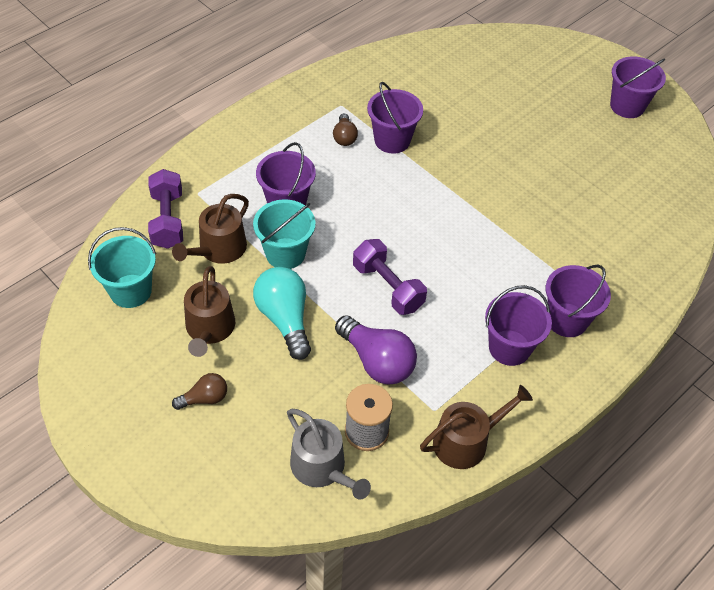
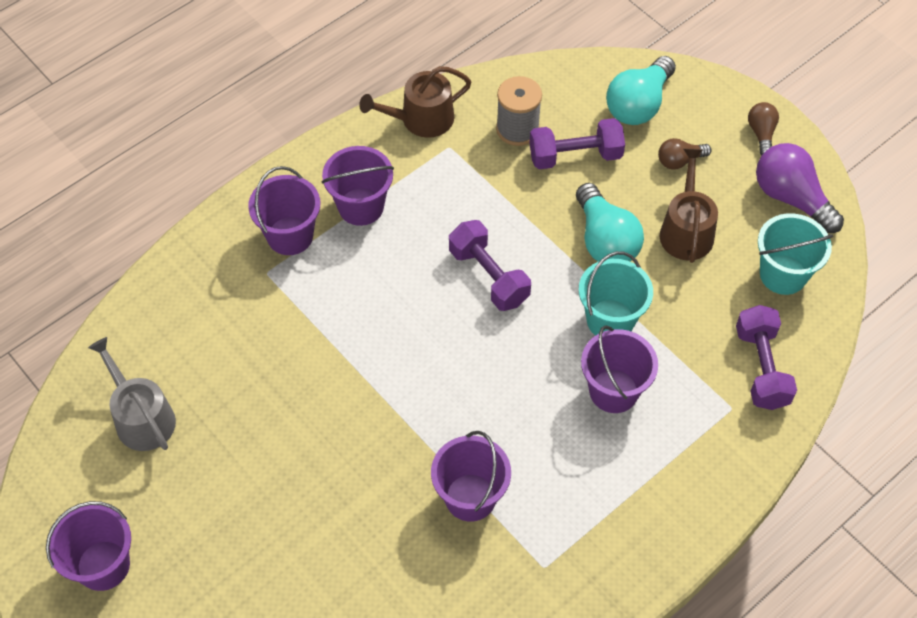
camera: 175 degrees left, 5 degrees up
(218, 249) = (691, 326): brown watering can -> none
(238, 463) = (638, 105): none -> turquoise light bulb
(308, 402) = (575, 156): none -> purple dumbbell
(322, 468) = (559, 99): grey watering can -> grey watering can (141, 417)
(344, 137) = (538, 503): brown light bulb -> brown light bulb (761, 133)
(377, 361) = (504, 194): purple light bulb -> purple light bulb (791, 198)

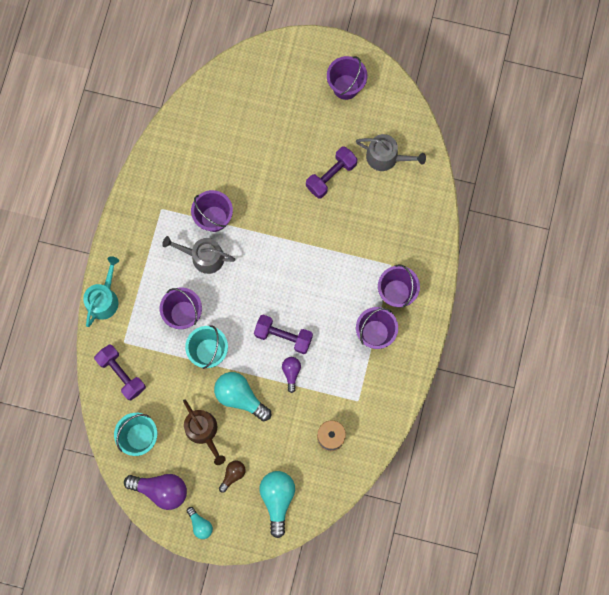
camera: 145 degrees right, 20 degrees up
(421, 119) = (385, 408): brown watering can -> none
(512, 227) = (291, 372): none -> purple light bulb
(527, 452) = (203, 257): none -> grey watering can
(575, 156) = (289, 440): purple dumbbell -> purple dumbbell (331, 176)
(725, 488) = (104, 298): none -> turquoise watering can
(761, 133) = (200, 524): brown light bulb -> turquoise light bulb

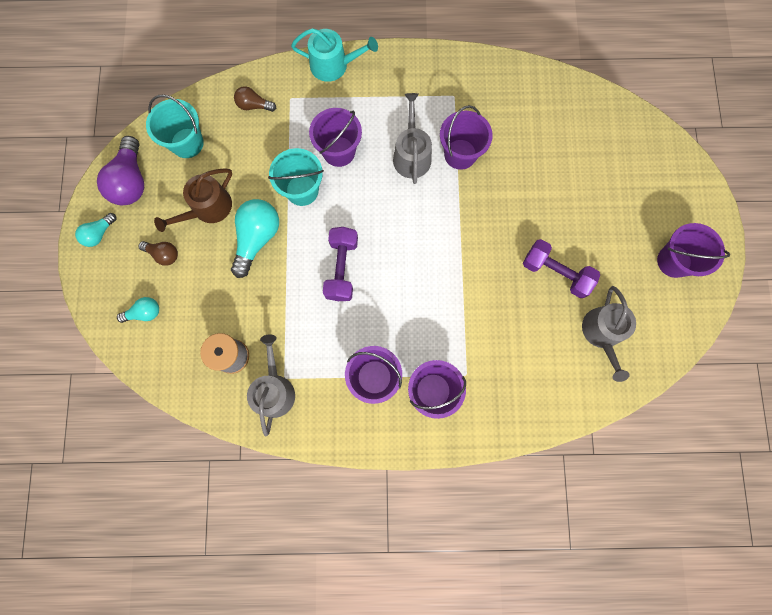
camera: 75 degrees right, 0 degrees up
(121, 374) = (254, 105): purple dumbbell -> brown light bulb
(277, 499) = (144, 313): turquoise light bulb -> turquoise light bulb, size x0.55
(291, 372) = (300, 289): purple light bulb -> none
(365, 410) = (274, 389): none -> grey watering can

